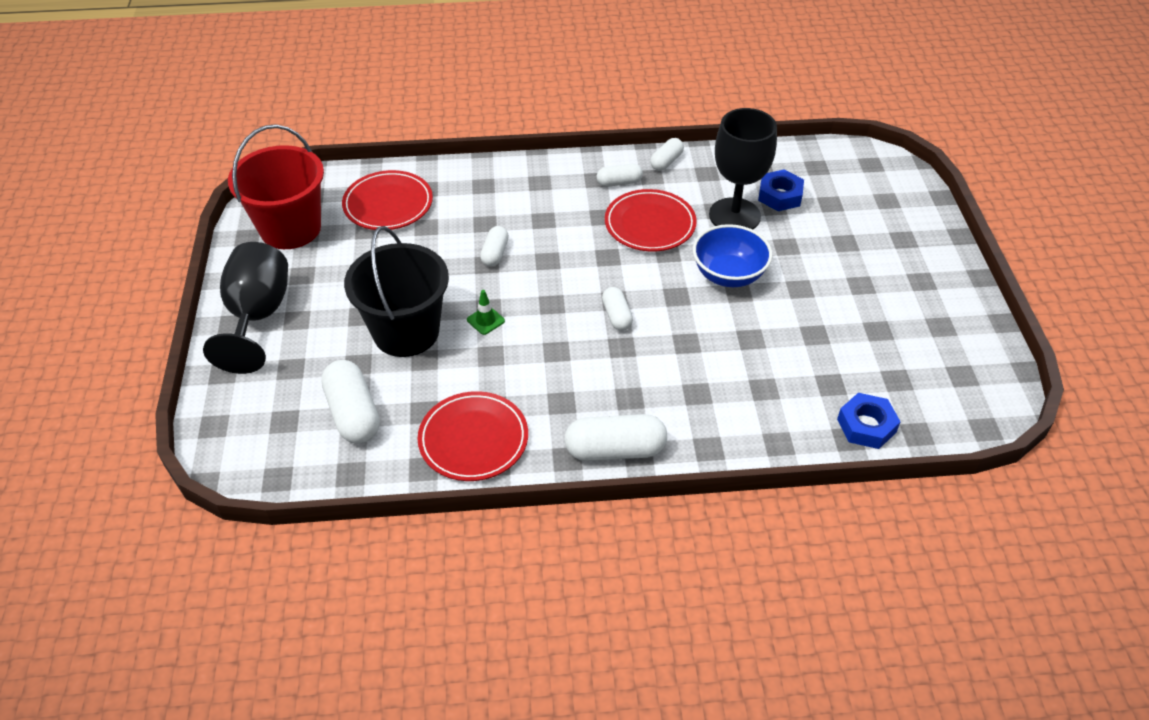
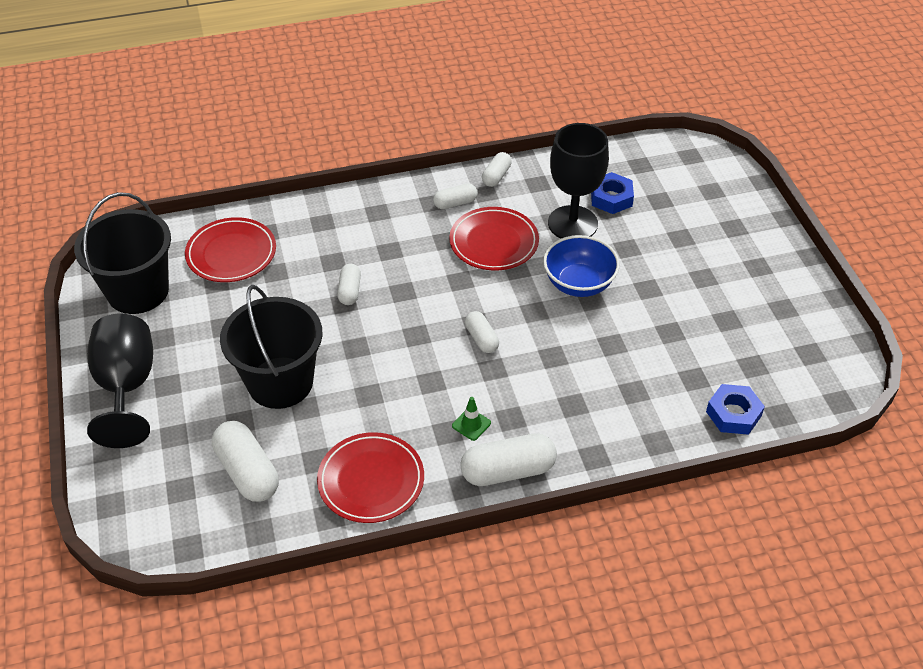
camera: 10 degrees left, 0 degrees up
(290, 228) = (138, 291): red bucket -> black bucket
(485, 320) = (356, 360): green traffic cone -> green traffic cone (471, 424)

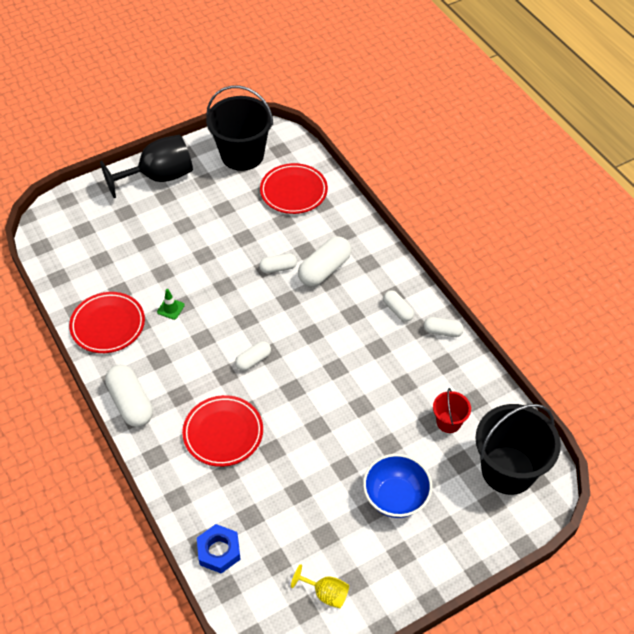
camera: 75 degrees right, 5 degrees up
(247, 472) = (103, 258): white capsule -> white capsule (324, 270)
(280, 382) = (181, 253): black bucket -> black bucket (508, 470)
(471, 424) = (168, 372): green traffic cone -> green traffic cone (170, 308)
(494, 242) = (361, 346): red plate -> red plate (223, 433)
(572, 223) = (404, 398): black goblet -> none
(579, 284) = (333, 415): blue bowl -> blue bowl (395, 497)
(611, 198) = (448, 422): blue nut -> red bucket
(794, 332) = (326, 593): none -> yellow goblet

